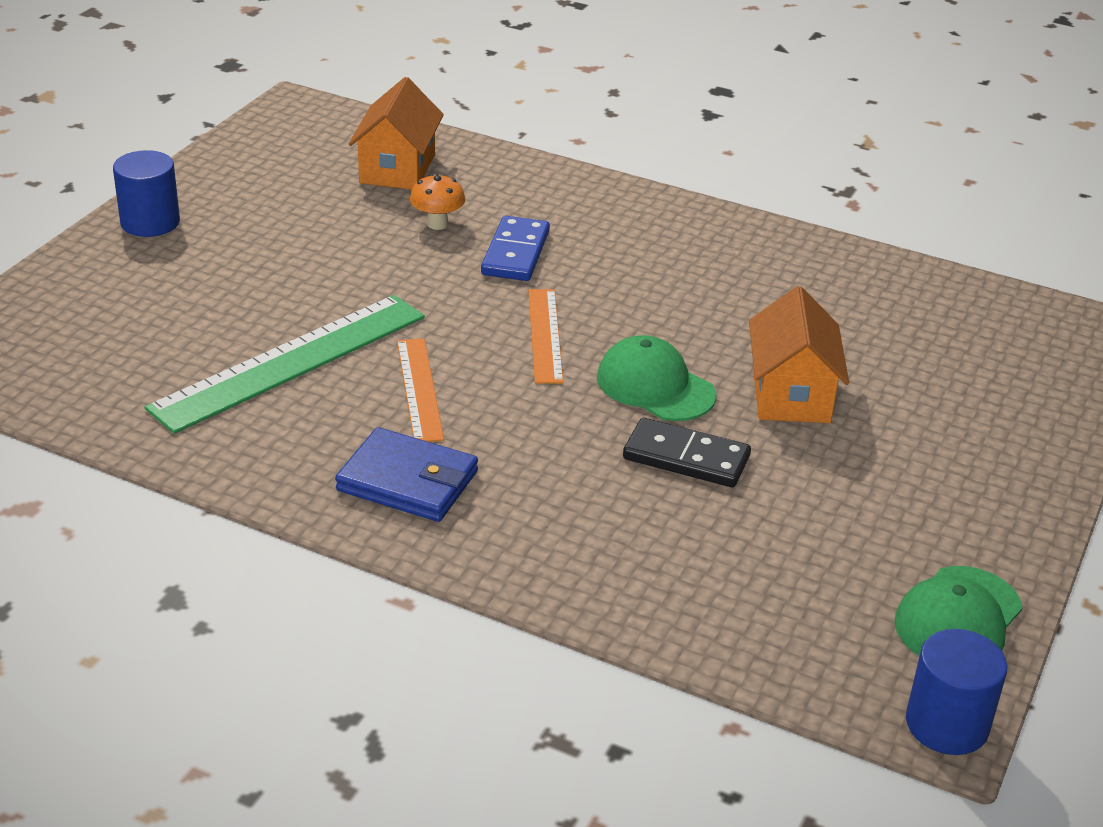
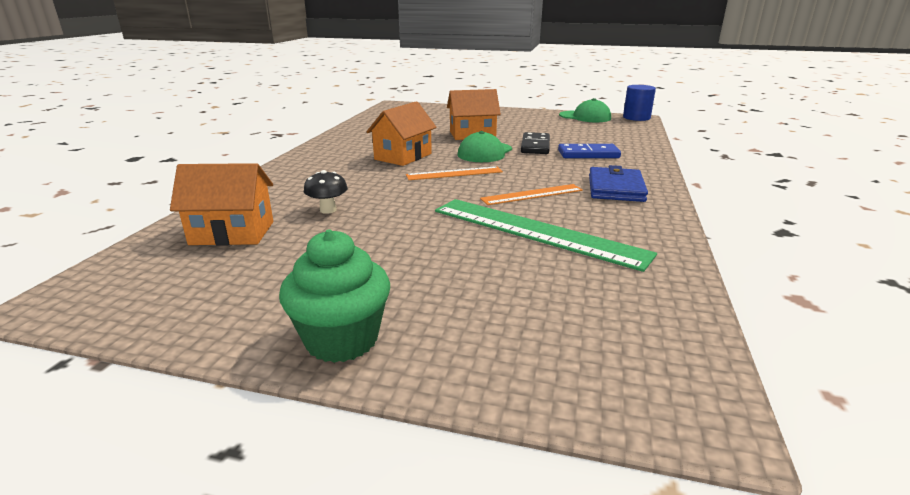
camera: 100 degrees left, 10 degrees down
(150, 222) = (342, 340): blue cylinder -> green cupcake
(437, 224) = (328, 210): orange mushroom -> black mushroom
(516, 253) = (364, 186): blue domino -> blue domino (588, 154)
(654, 298) = (403, 156): none -> orange house

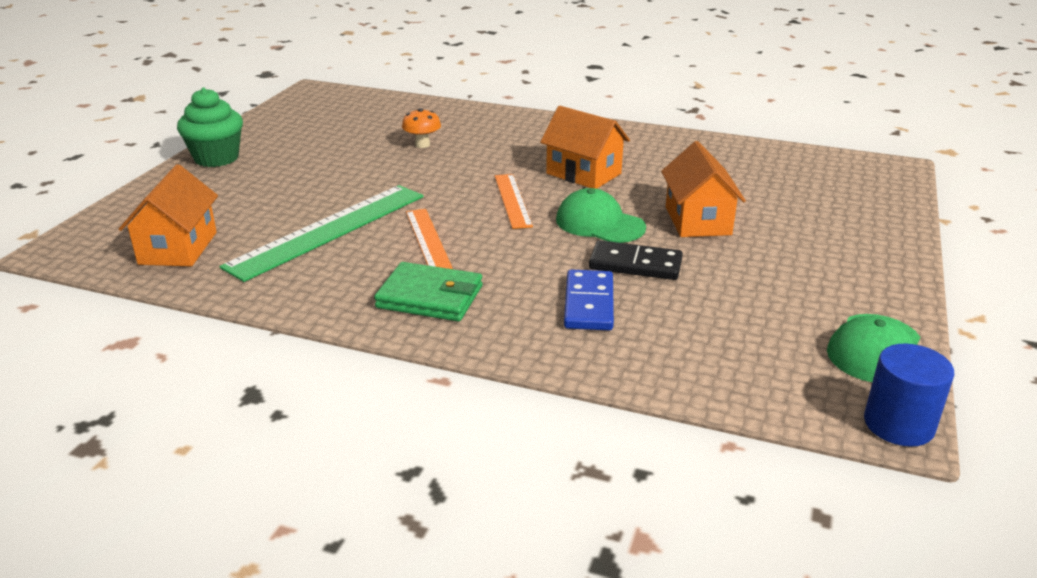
camera: 95 degrees right, 5 degrees up
(232, 233) = (389, 117): orange house -> orange house (178, 248)
(328, 210) = (422, 145): black mushroom -> orange mushroom
(615, 188) = (430, 297): blue wallet -> green wallet

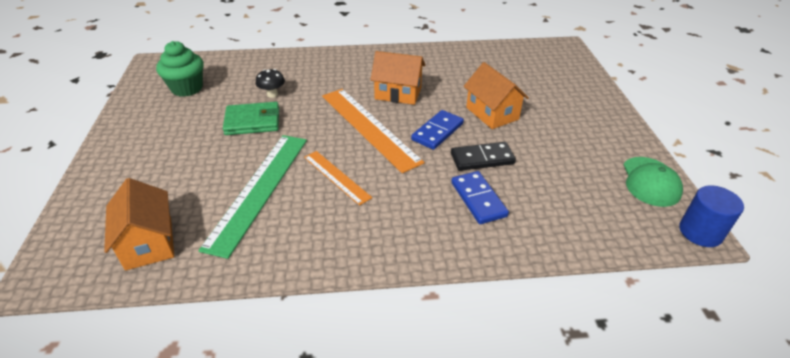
camera: 25 degrees left, 10 degrees up
(216, 158) = (118, 145): green cupcake -> green cupcake (187, 88)
(422, 145) = (272, 94): orange mushroom -> black mushroom
(430, 297) = (375, 227): green wallet -> green wallet (252, 121)
(512, 200) = (369, 127): orange ruler -> orange ruler, size x1.81
(599, 223) = (437, 132): green cap -> blue domino

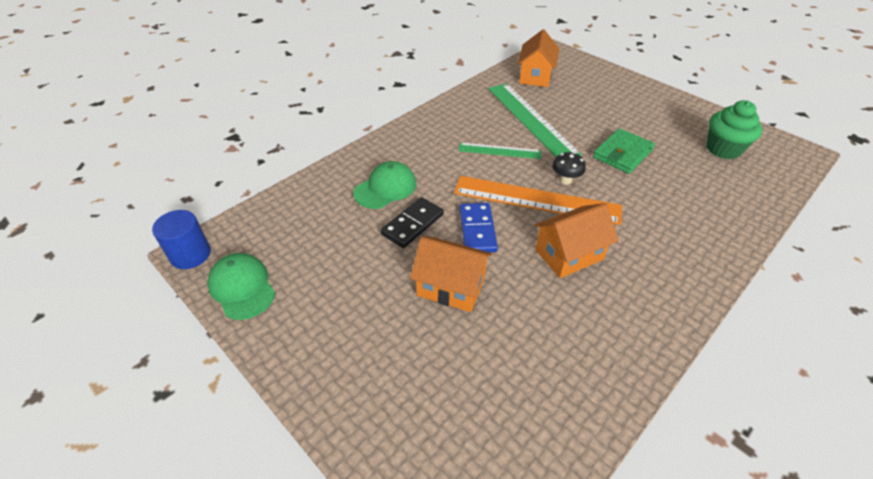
camera: 140 degrees right, 5 degrees up
(149, 243) = (535, 76): orange house -> orange house turned 75 degrees clockwise
(272, 94) = (659, 183): black mushroom -> black mushroom (565, 180)
(336, 177) = (499, 151): orange ruler -> green ruler
(478, 199) = (385, 188): blue domino -> green cap

